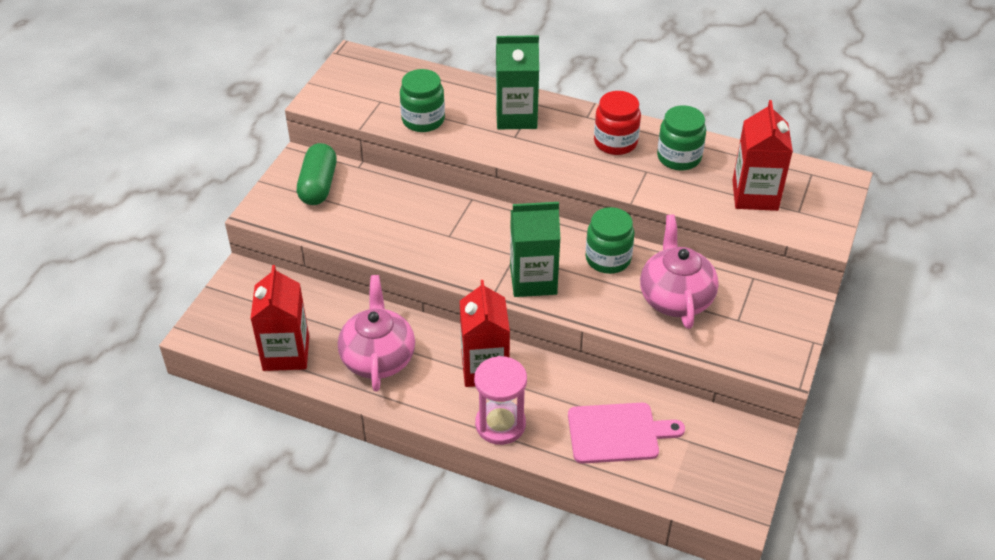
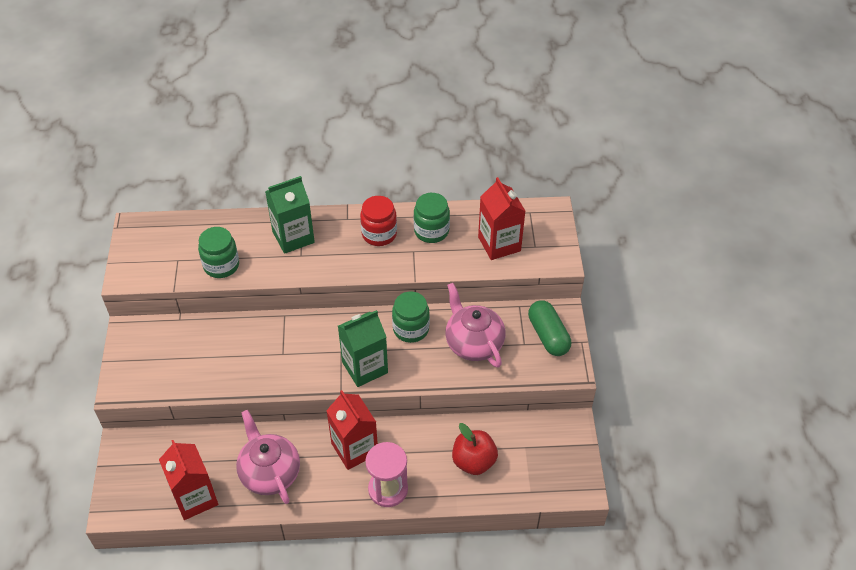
camera: 25 degrees left, 5 degrees up
(318, 185) = (155, 348): green capsule -> green capsule (548, 335)
(617, 433) = (473, 461): pink cutting board -> red apple

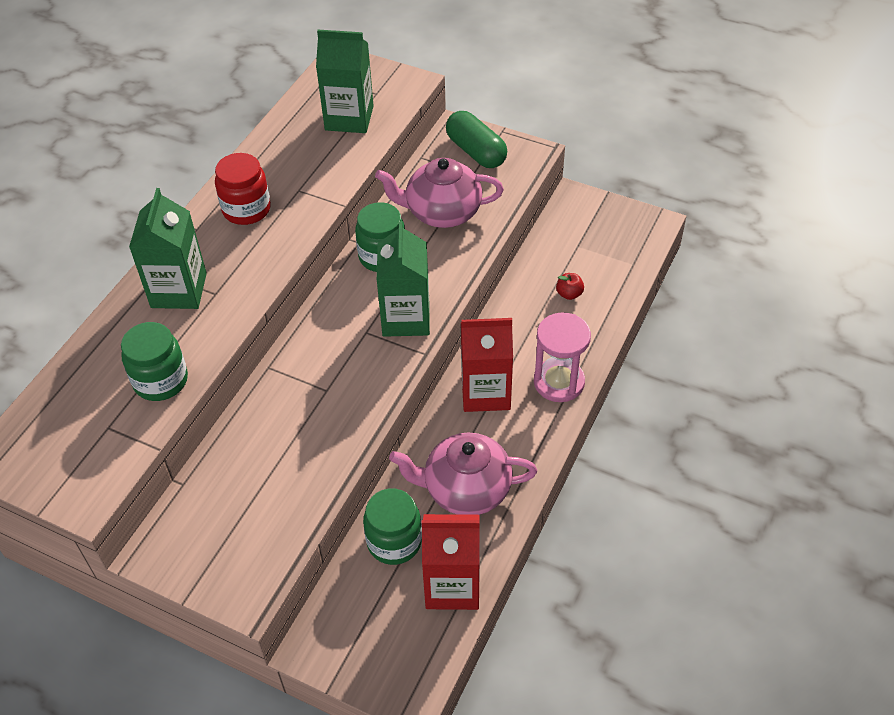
camera: 60 degrees left, 0 degrees up
(431, 231) = (282, 164): green jar -> green jar (394, 542)
(473, 461) = (569, 294): red apple -> red apple, size x0.50
(499, 244) = (349, 118): red carton -> green carton
(548, 335) = (476, 151): green capsule -> green capsule turned 45 degrees clockwise

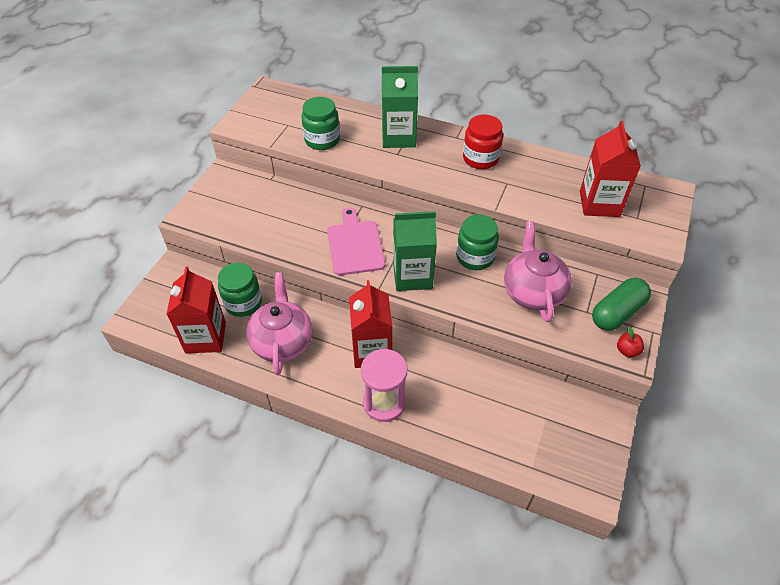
camera: 85 degrees right, 0 degrees up
(344, 376) = (355, 245): none -> pink cutting board
(349, 118) = (599, 203): green carton -> red carton
(569, 294) = (484, 411): red apple -> red apple (627, 351)

